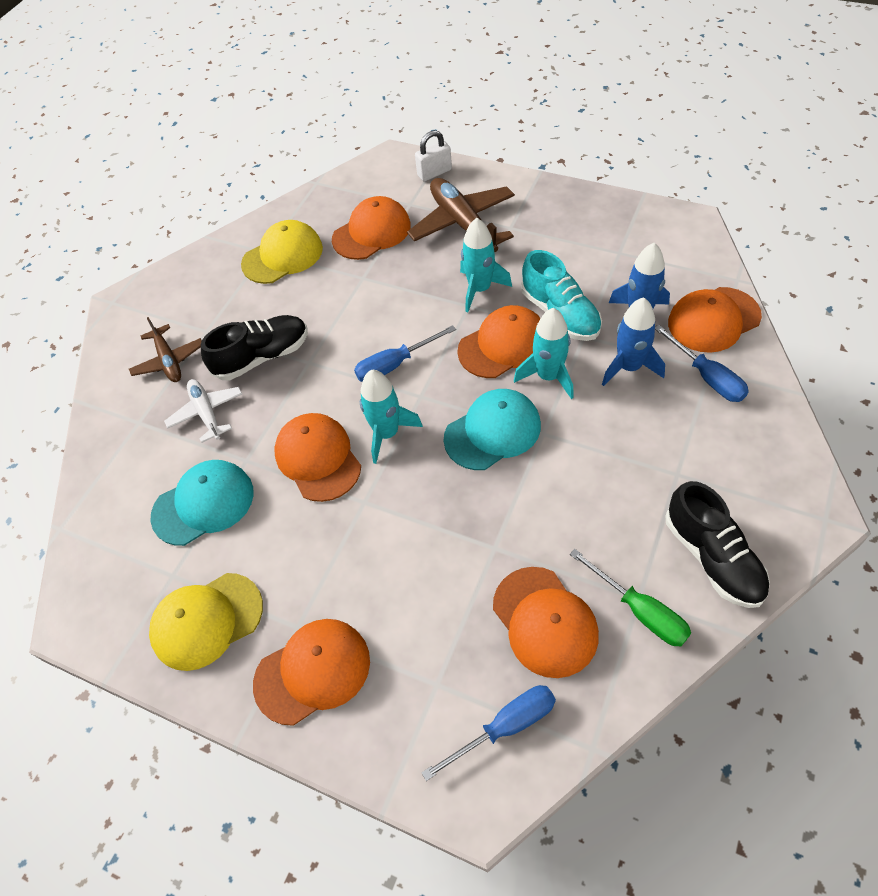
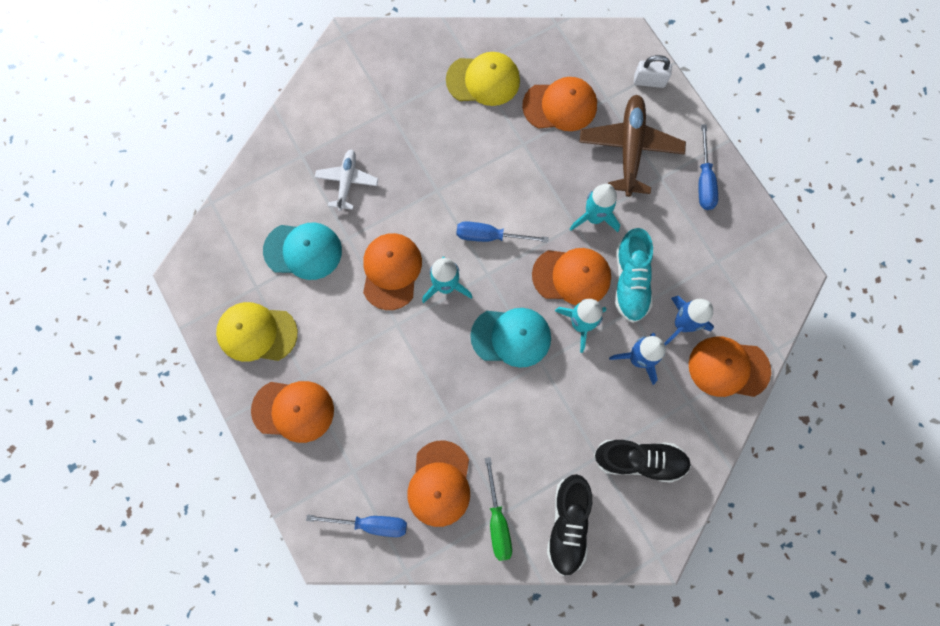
camera: 30 degrees right, 20 degrees up
(169, 361) = (350, 118): brown plane -> none
(262, 357) = (410, 162): black shoe -> black shoe (639, 460)
(707, 377) = (681, 406): blue screwdriver -> blue screwdriver (704, 180)

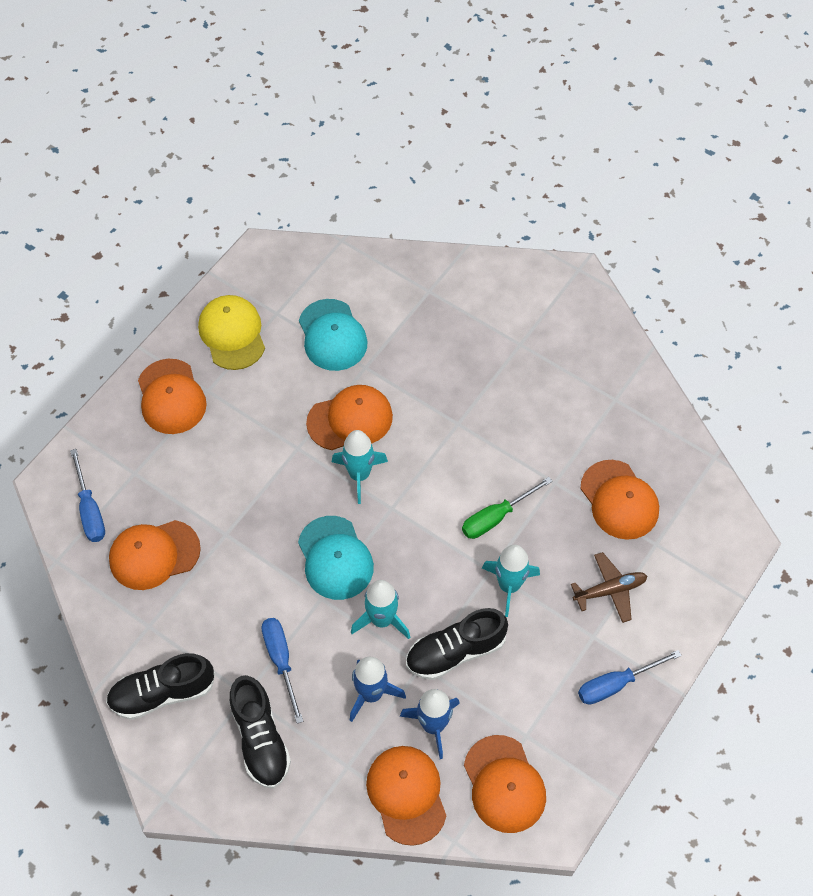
camera: 65 degrees right, 15 degrees down
(347, 181) = (423, 341): white plane -> none
(483, 80) = (604, 414): yellow cap -> none
(490, 236) = (434, 493): blue screwdriver -> blue screwdriver (281, 661)
(497, 520) = (139, 623): green screwdriver -> green screwdriver (496, 517)
(572, 276) = (430, 590): orange cap -> orange cap (504, 784)
(630, 148) = (610, 590): brown plane -> brown plane, size x0.60
(630, 281) = (455, 651): turquoise shoe -> black shoe
(649, 81) = (703, 578): white padlock -> none

